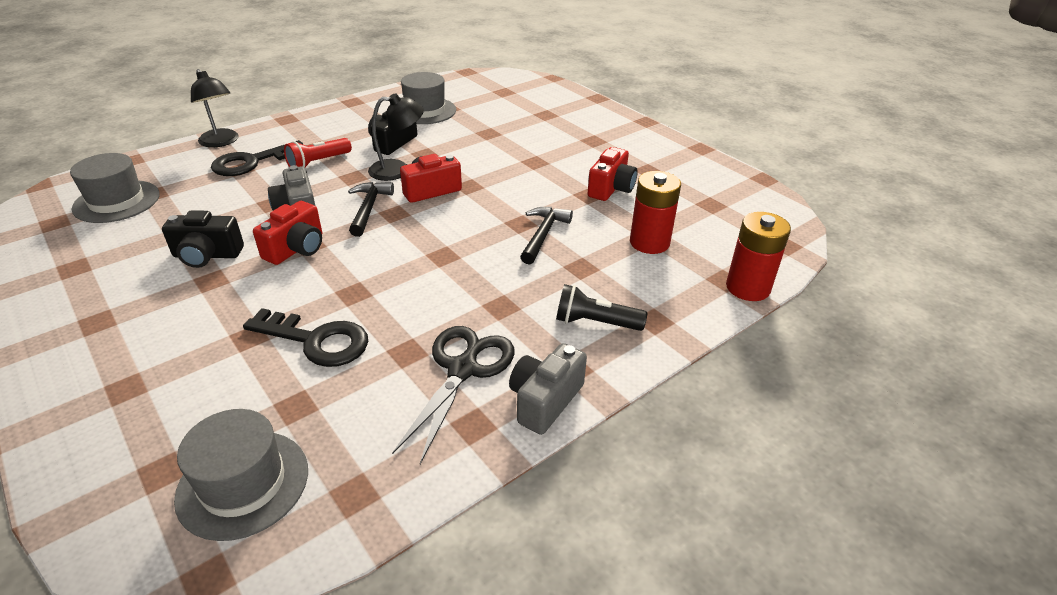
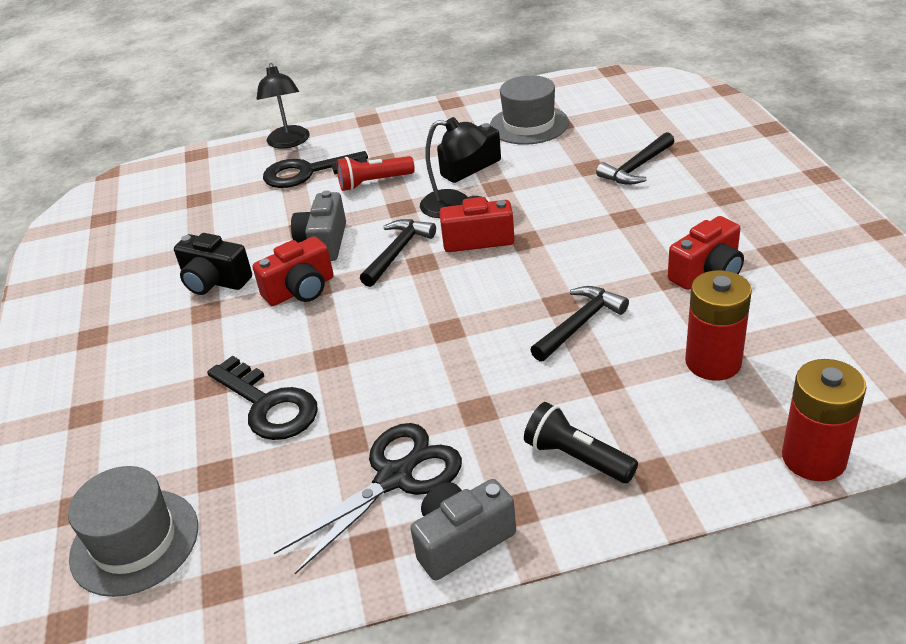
camera: 30 degrees right, 0 degrees up
(117, 201) = (164, 203): grey hat -> none
(522, 130) = (636, 168): none -> black hammer

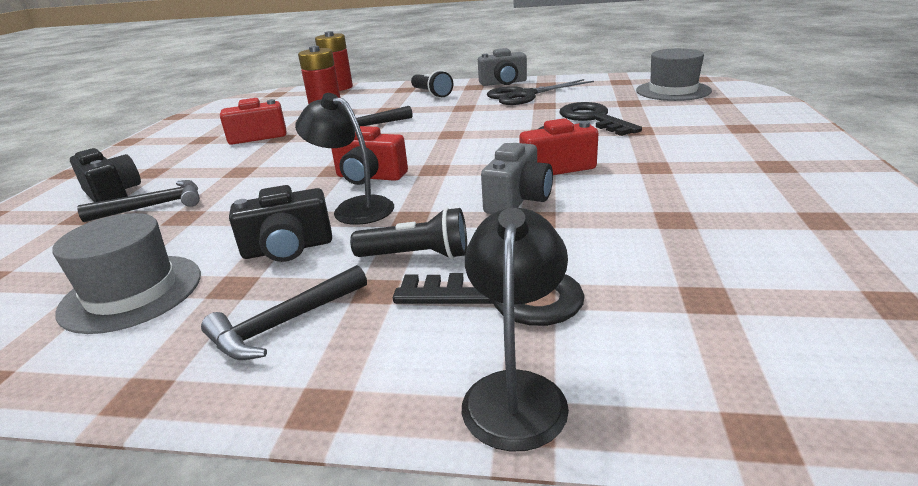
camera: 160 degrees left, 10 degrees down
(214, 281) = (649, 186): black camera -> black camera (113, 195)
(373, 183) = (417, 256): red flashlight -> black flashlight
(398, 252) = (448, 180): black hammer -> black hammer (283, 324)

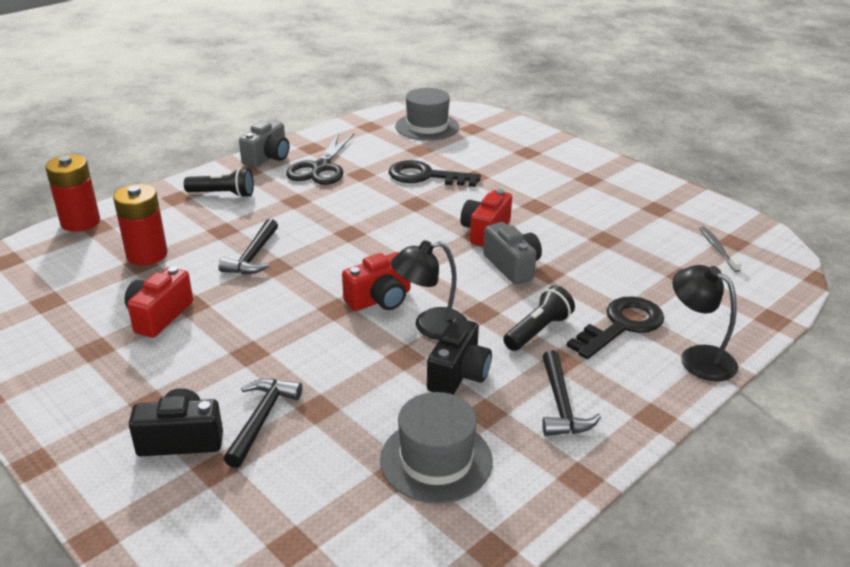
camera: 55 degrees left, 5 degrees up
(841, 298) = (717, 249): none -> grey toothbrush

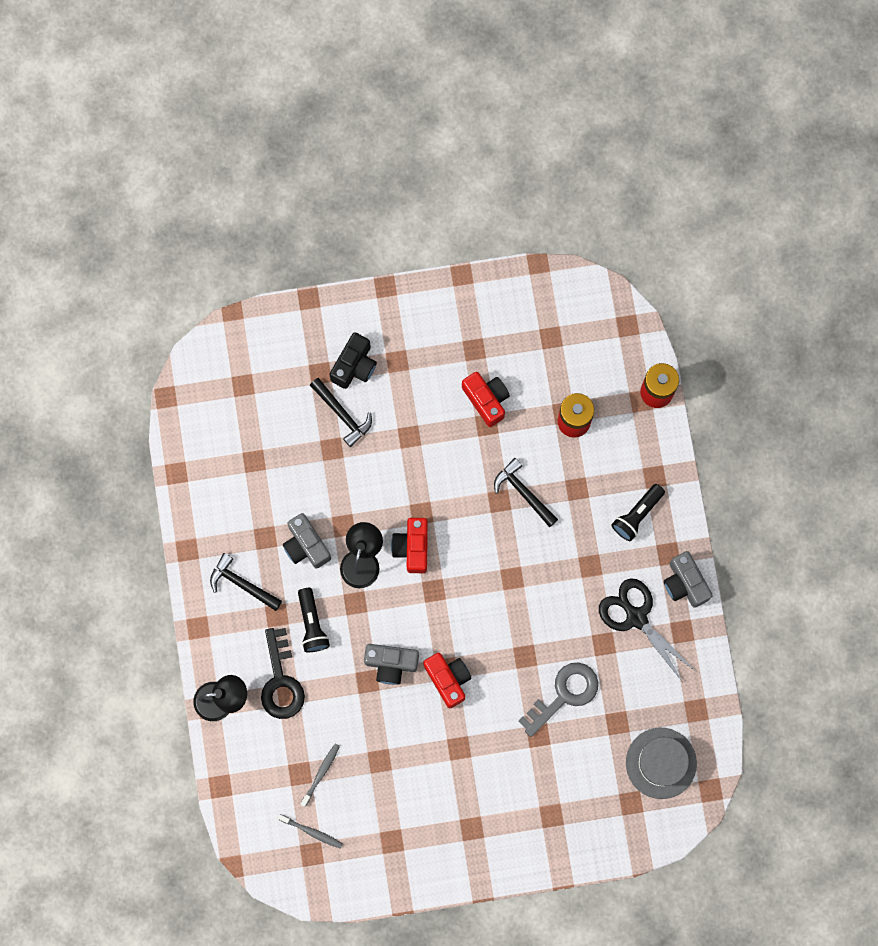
camera: 125 degrees right, 45 degrees up
(425, 176) = (564, 694): black key -> grey key
(436, 460) = (249, 486): grey hat -> none
(458, 374) = (306, 545): black camera -> grey camera
(664, 264) = (321, 773): none -> grey toothbrush

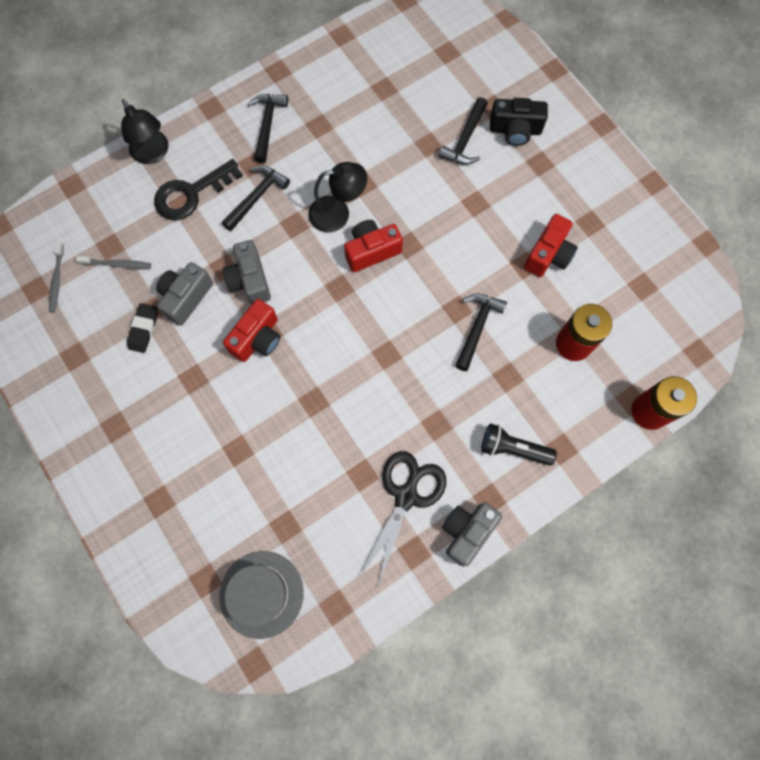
camera: 65 degrees right, 5 degrees down
(306, 545) = (328, 161): grey camera -> grey camera (186, 298)
(312, 624) = (257, 197): black flashlight -> black hammer
(394, 772) = (144, 329): none -> black eraser
(564, 694) = (291, 458): grey key -> none

